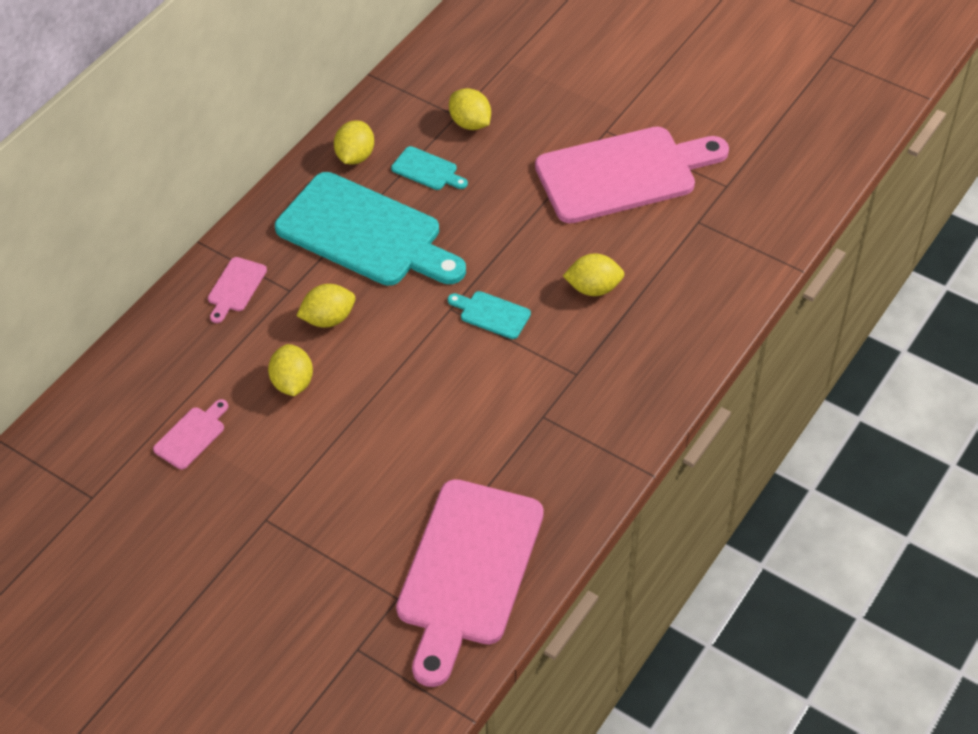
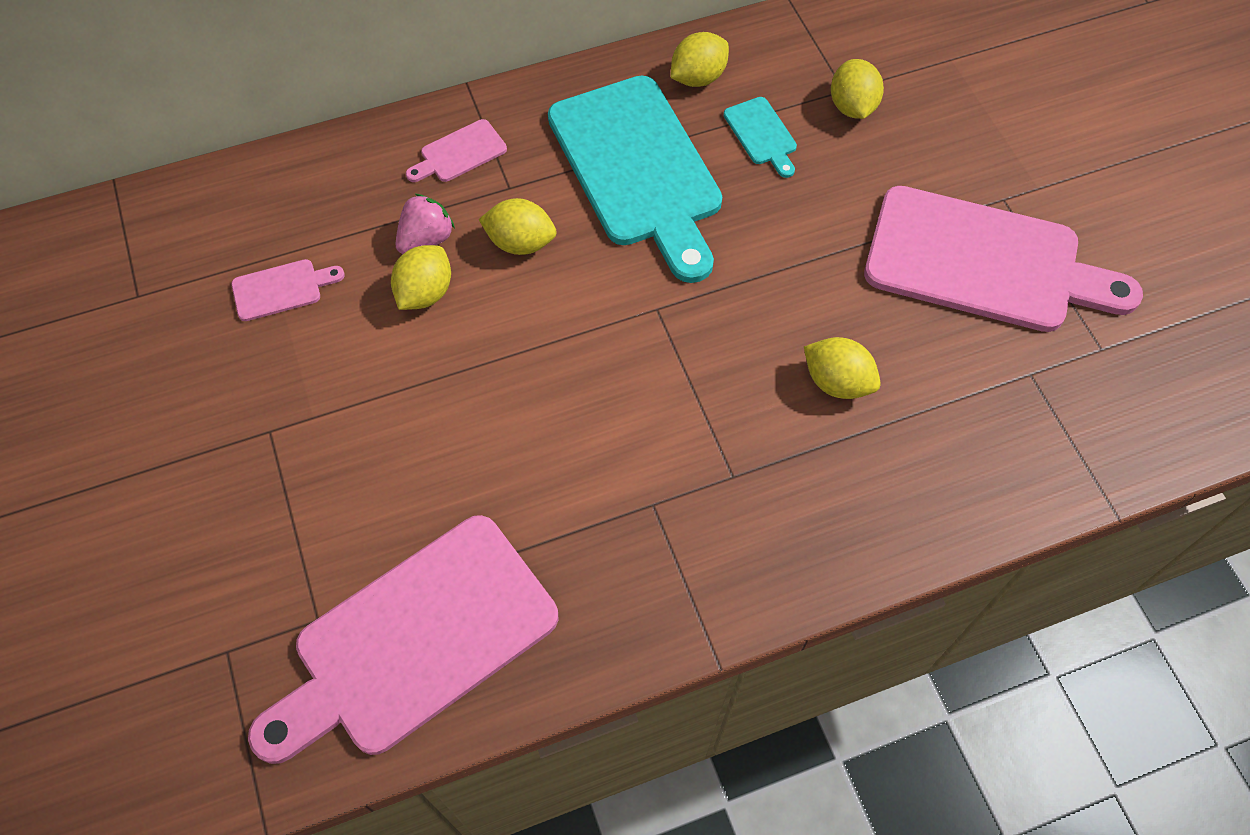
camera: 35 degrees right, 10 degrees up
(263, 352) = (426, 240): none -> pink strawberry
(492, 314) = (696, 343): turquoise cutting board -> none

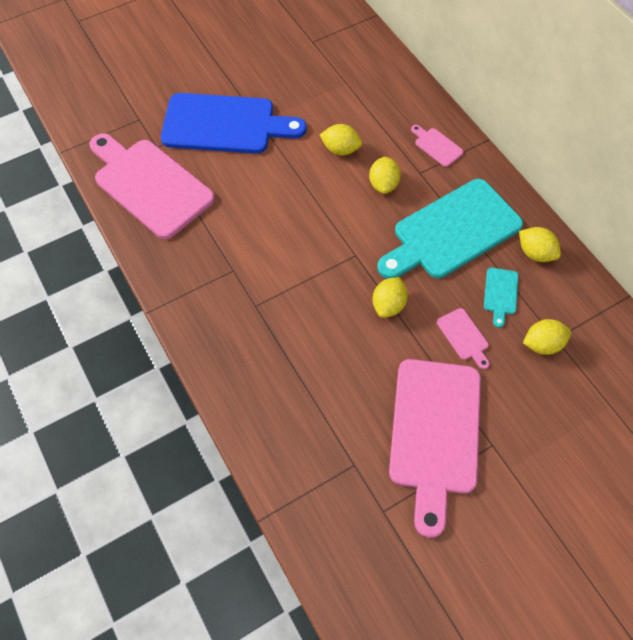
camera: 80 degrees right, 0 degrees up
(282, 289) = (329, 92): pink cutting board -> pink cutting board (464, 336)
(300, 480) = (225, 124): none -> blue cutting board
(426, 240) = (374, 143): pink strawberry -> none
(761, 134) = (500, 294): turquoise cutting board -> turquoise cutting board turned 45 degrees counterclockwise
(837, 382) = (325, 352): yellow lemon -> yellow lemon (388, 305)

